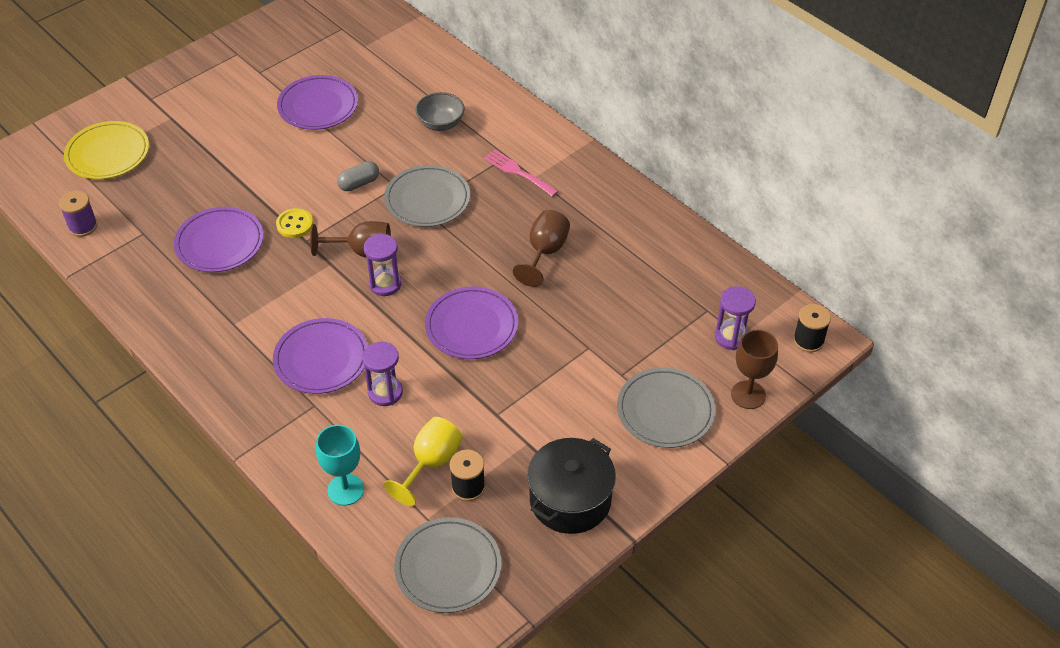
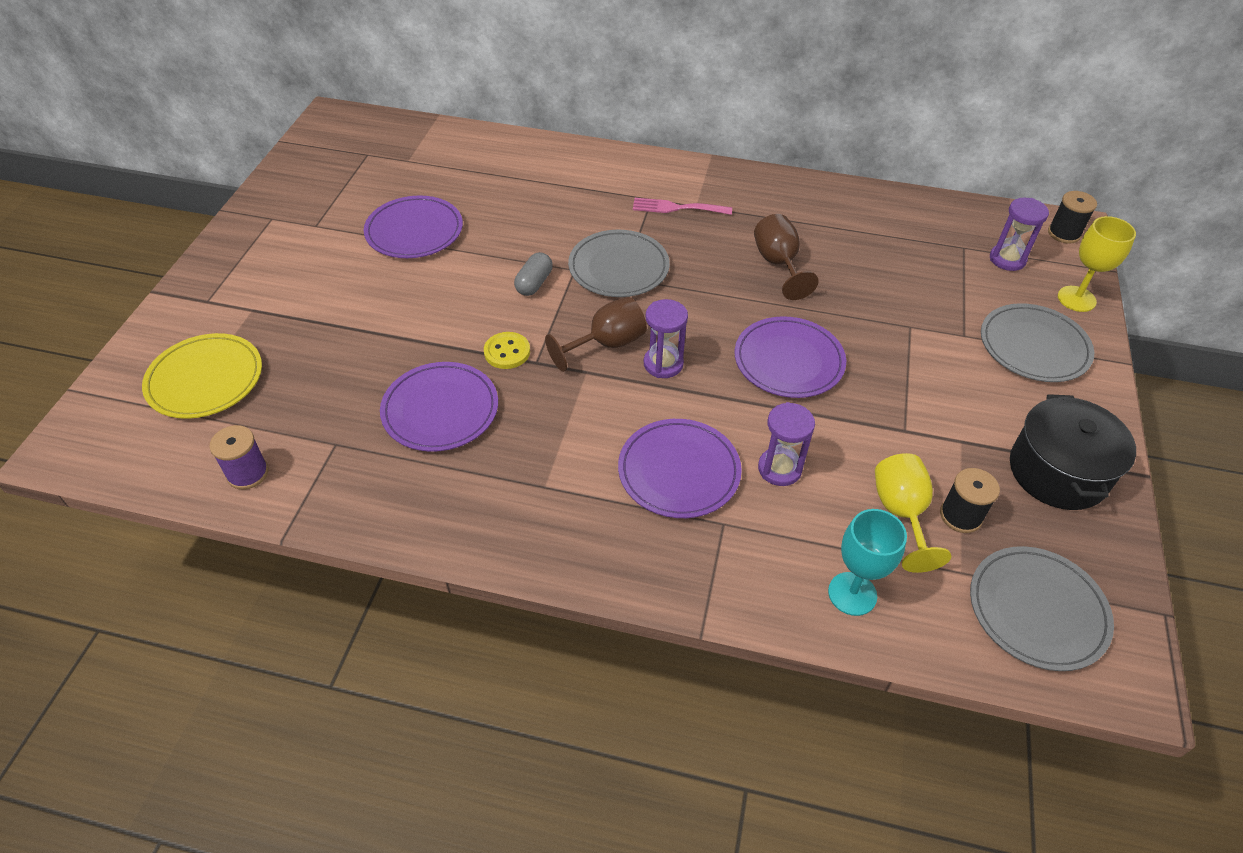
camera: 35 degrees left, 0 degrees up
(441, 124) = (559, 197): grey bowl -> none
(748, 395) = (1076, 299): brown goblet -> yellow goblet

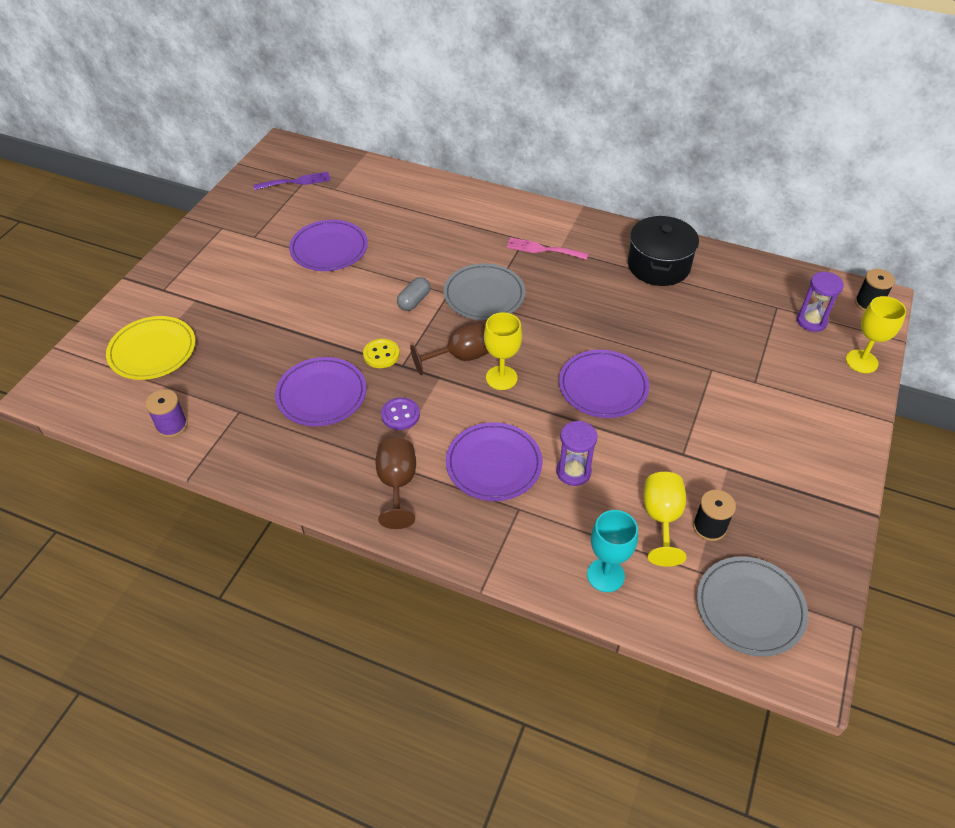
camera: 10 degrees right, 0 degrees up
(357, 156) = (296, 182): none -> purple fork
(547, 424) = (400, 415): none -> purple button
(663, 364) = (501, 378): purple hourglass -> yellow goblet
(778, 264) = (615, 305): brown goblet -> brown goblet (397, 484)
(1034, 346) = (812, 398): grey plate -> none
(1057, 471) = (800, 502): black pot -> black pot (658, 265)

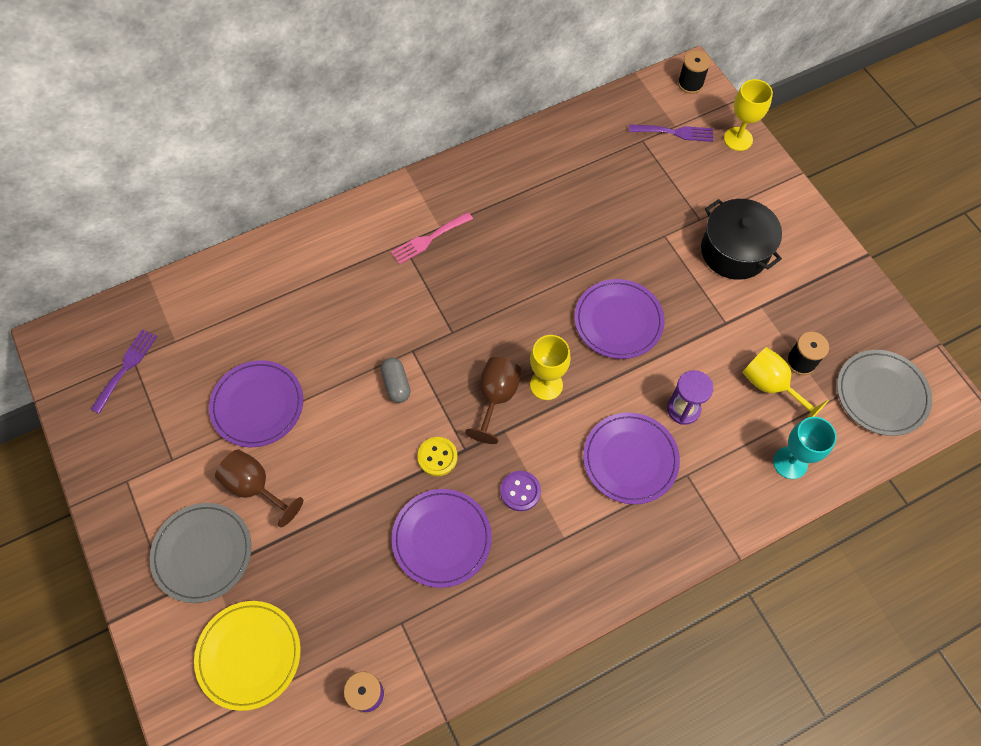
camera: 50 degrees left, 15 degrees up
(397, 484) = (592, 547): brown goblet -> brown goblet (255, 487)
(484, 295) = (440, 325): grey plate -> grey plate (202, 553)
(658, 265) = (527, 176): black pot -> black pot (734, 251)
(811, 321) = (675, 132): purple hourglass -> purple fork

